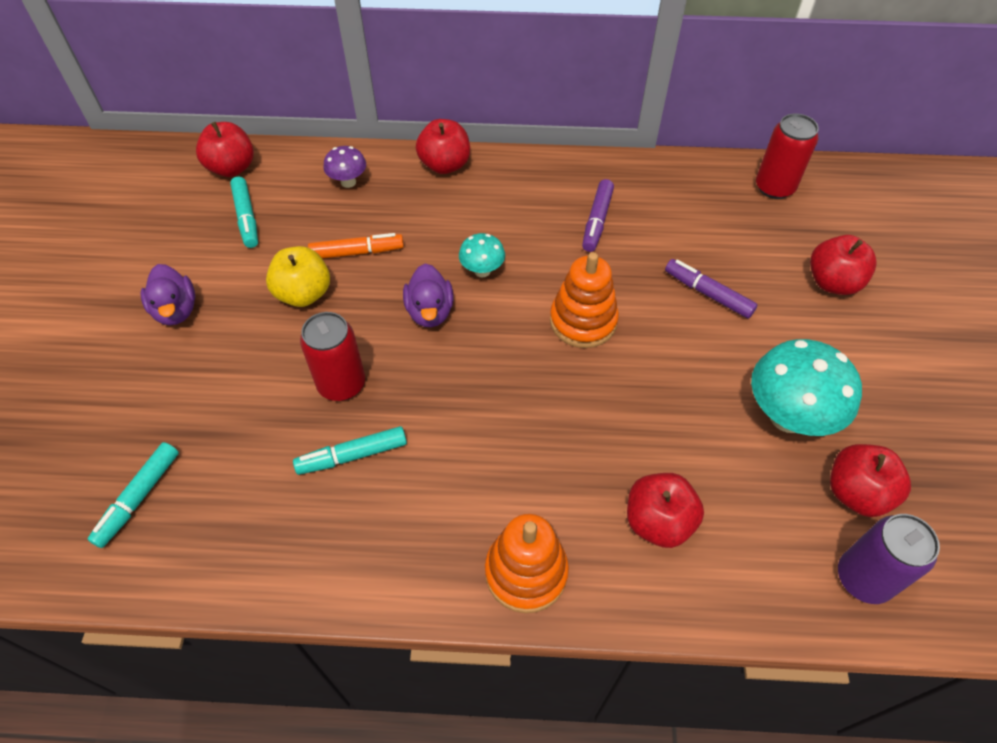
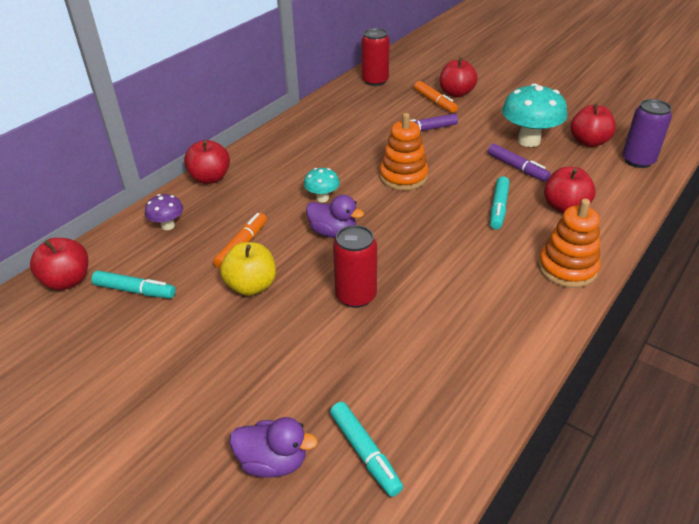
camera: 55 degrees left, 15 degrees down
(176, 310) = (187, 366): purple duck -> purple duck (273, 461)
(352, 455) = (423, 312): turquoise marker -> turquoise marker (498, 208)
(597, 221) = (332, 142): purple marker -> purple marker (517, 168)
(785, 270) = (435, 102): none -> orange marker

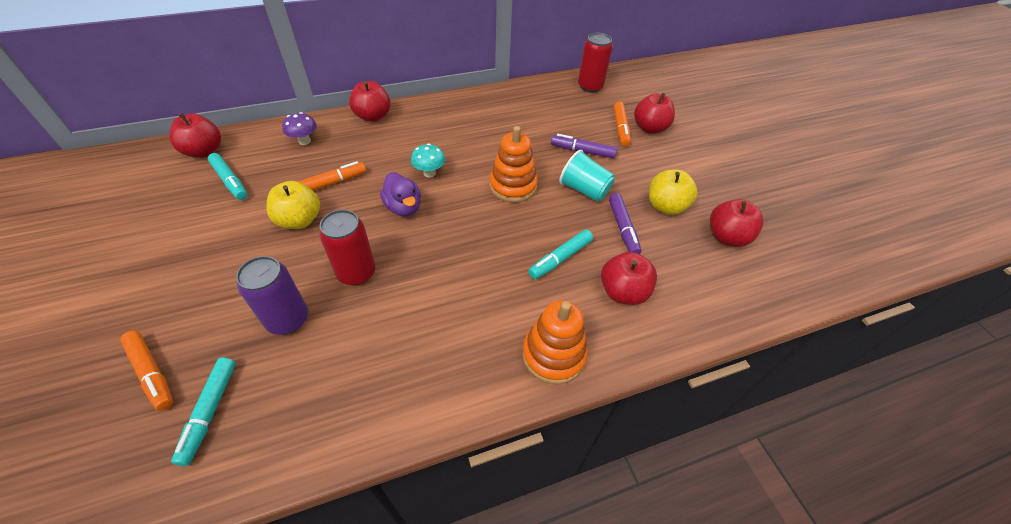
camera: 30 degrees right, 10 degrees up
(273, 461) = (152, 373): purple duck -> orange marker
(460, 155) = (584, 190): none -> turquoise cup
(528, 141) = (665, 206): turquoise mushroom -> yellow apple
(638, 161) = (758, 284): purple can -> purple can (288, 319)

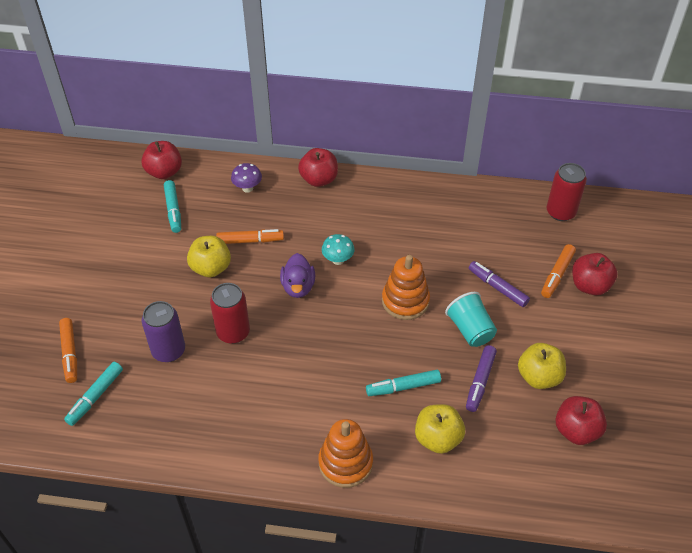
camera: 30 degrees right, 0 degrees up
(623, 292) = (438, 438): red apple -> yellow apple

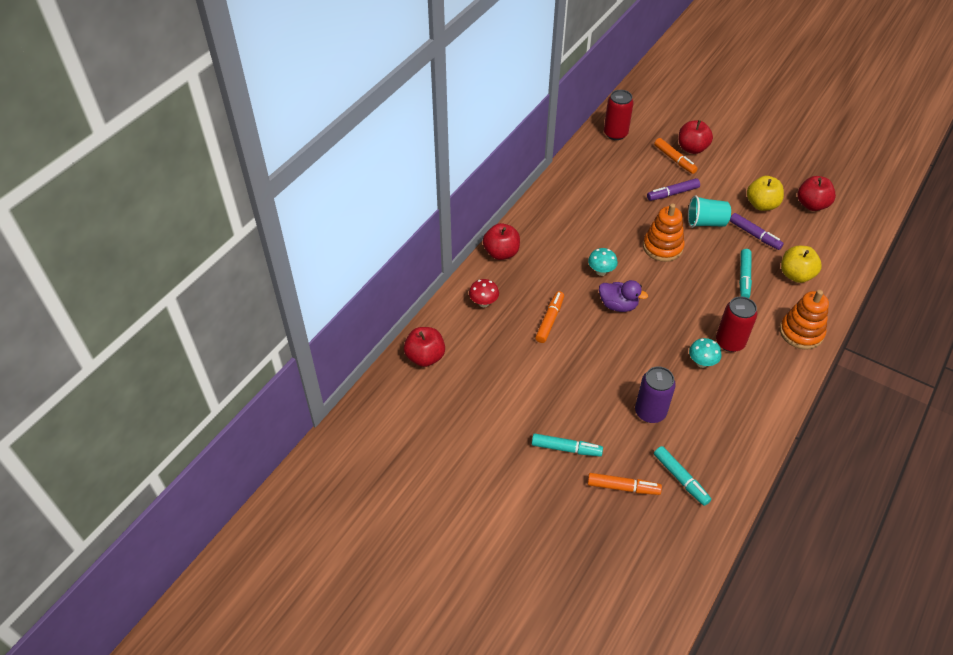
camera: 65 degrees left, 0 degrees up
(173, 210) = (481, 364): turquoise marker -> turquoise marker (566, 448)
(211, 268) = (568, 356): yellow apple -> none
(233, 332) = (648, 362): red can -> red can (730, 342)
(247, 188) = (483, 303): purple mushroom -> red mushroom
(253, 378) = (702, 363): none -> turquoise mushroom

